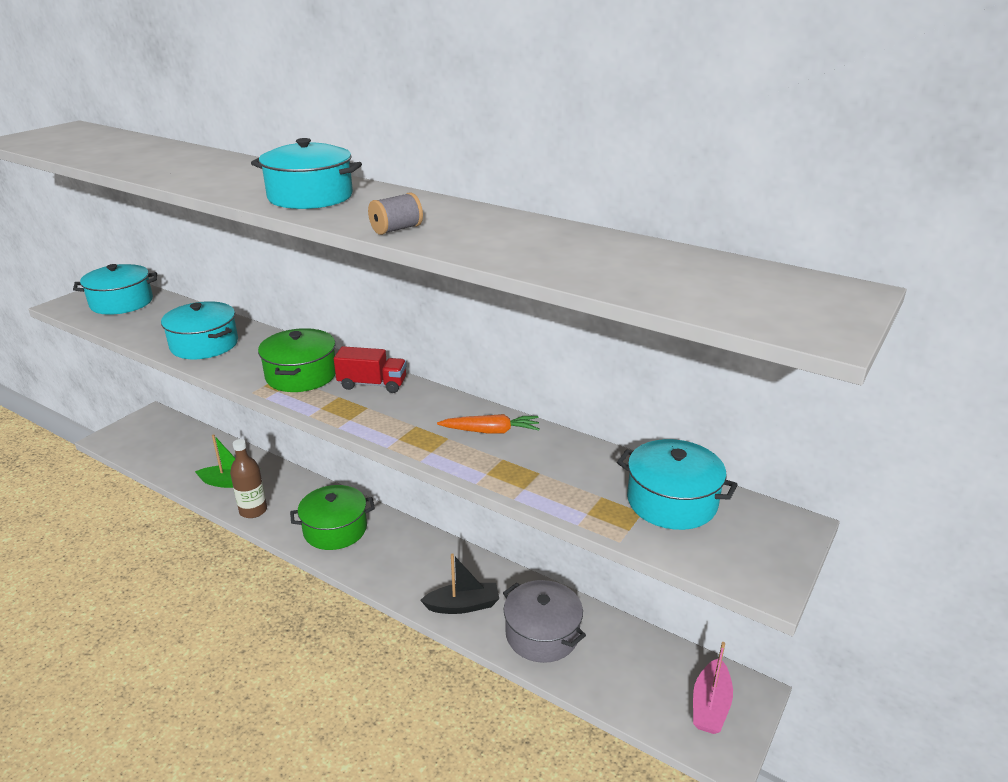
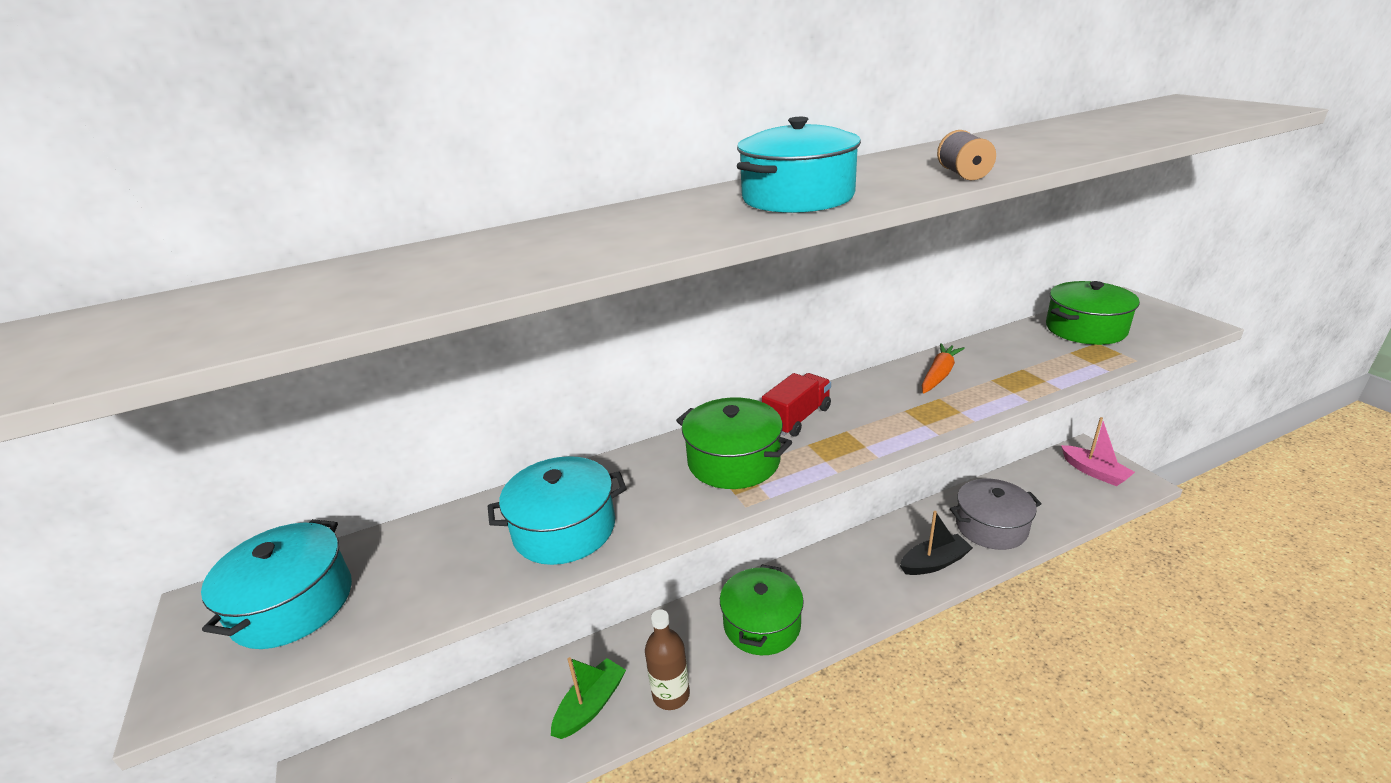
camera: 55 degrees left, 0 degrees up
(463, 605) = (934, 562): black boat -> black boat turned 45 degrees clockwise
(671, 501) = (1085, 329): turquoise pot -> green pot

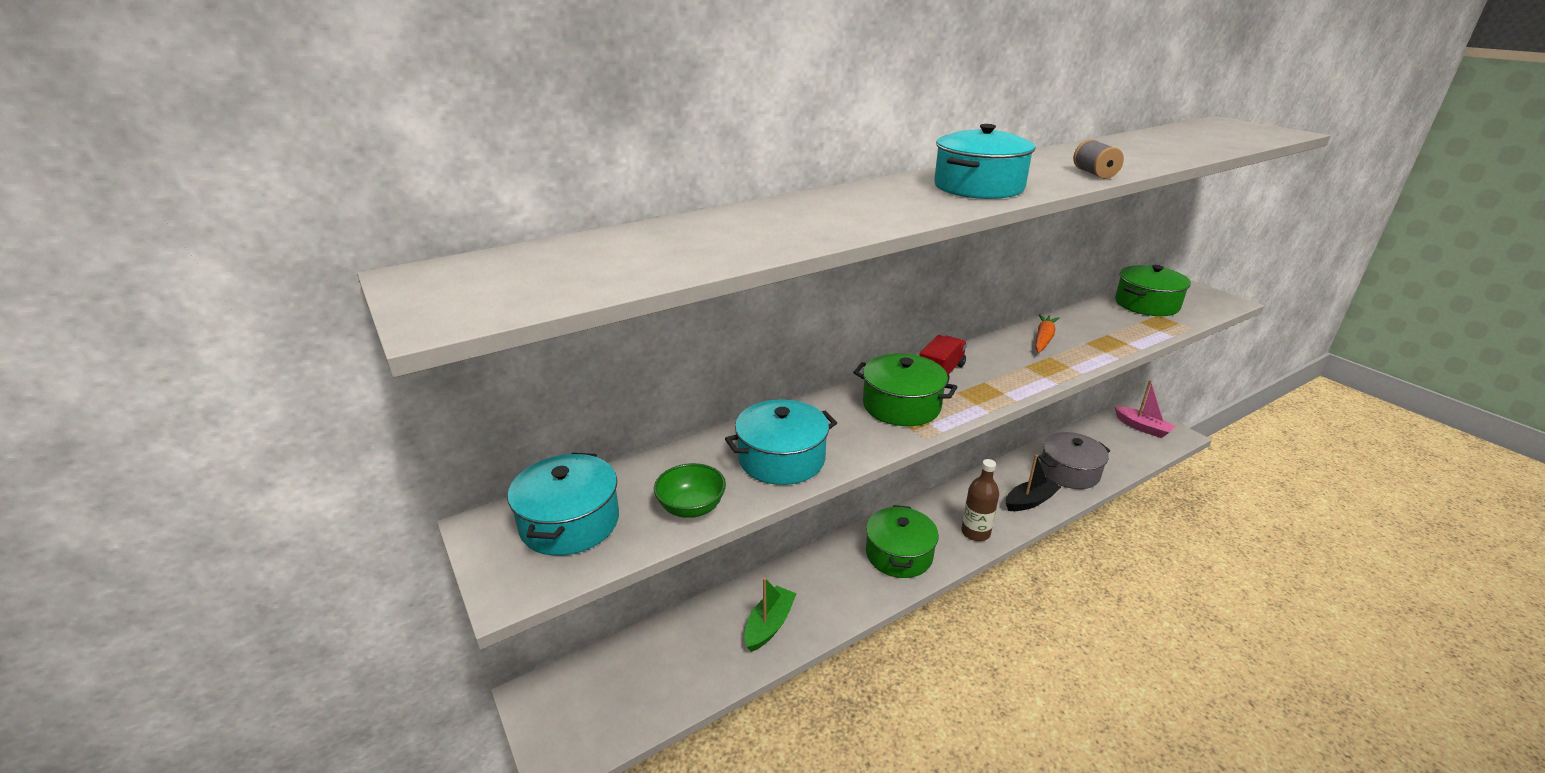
camera: 10 degrees left, 0 degrees up
(433, 591) = (691, 508): none -> green bowl
(671, 694) = (836, 612): brown bottle -> brown bottle (975, 532)

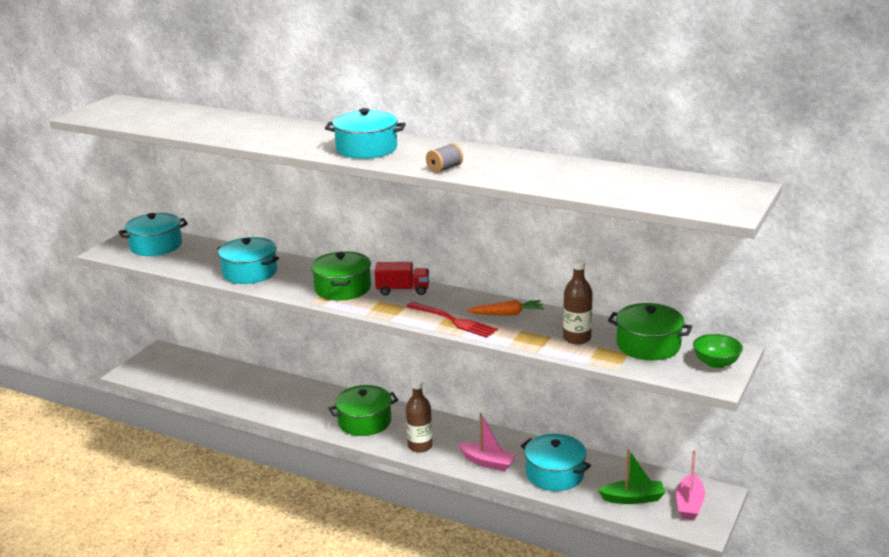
camera: 60 degrees right, 5 degrees down
(691, 508) = (188, 265): green bowl -> green bowl (716, 363)
(769, 625) = (259, 396): green boat -> green boat (633, 498)
(1030, 501) = (487, 462): black boat -> pink boat
(1042, 367) = (453, 321): none -> red fork
(1069, 472) = (555, 474): grey pot -> turquoise pot
(1118, 325) = (577, 338): none -> brown bottle

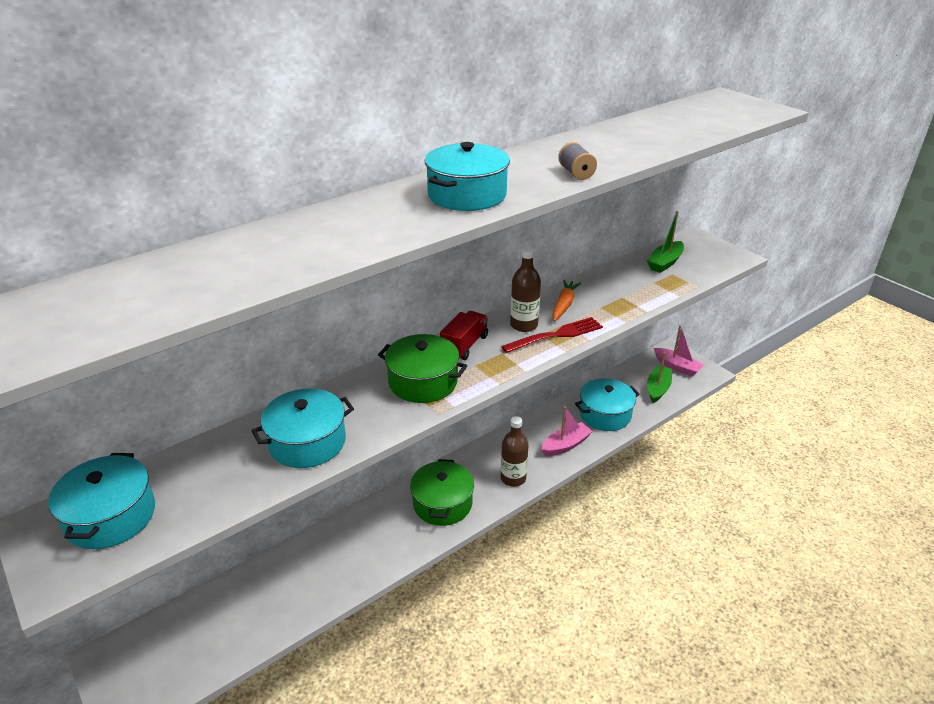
camera: 65 degrees left, 10 degrees up
(577, 338) = (633, 287): brown bottle -> brown bottle (524, 325)
(648, 345) = (665, 263): green pot -> green boat
(716, 363) = (708, 248): green bowl -> none

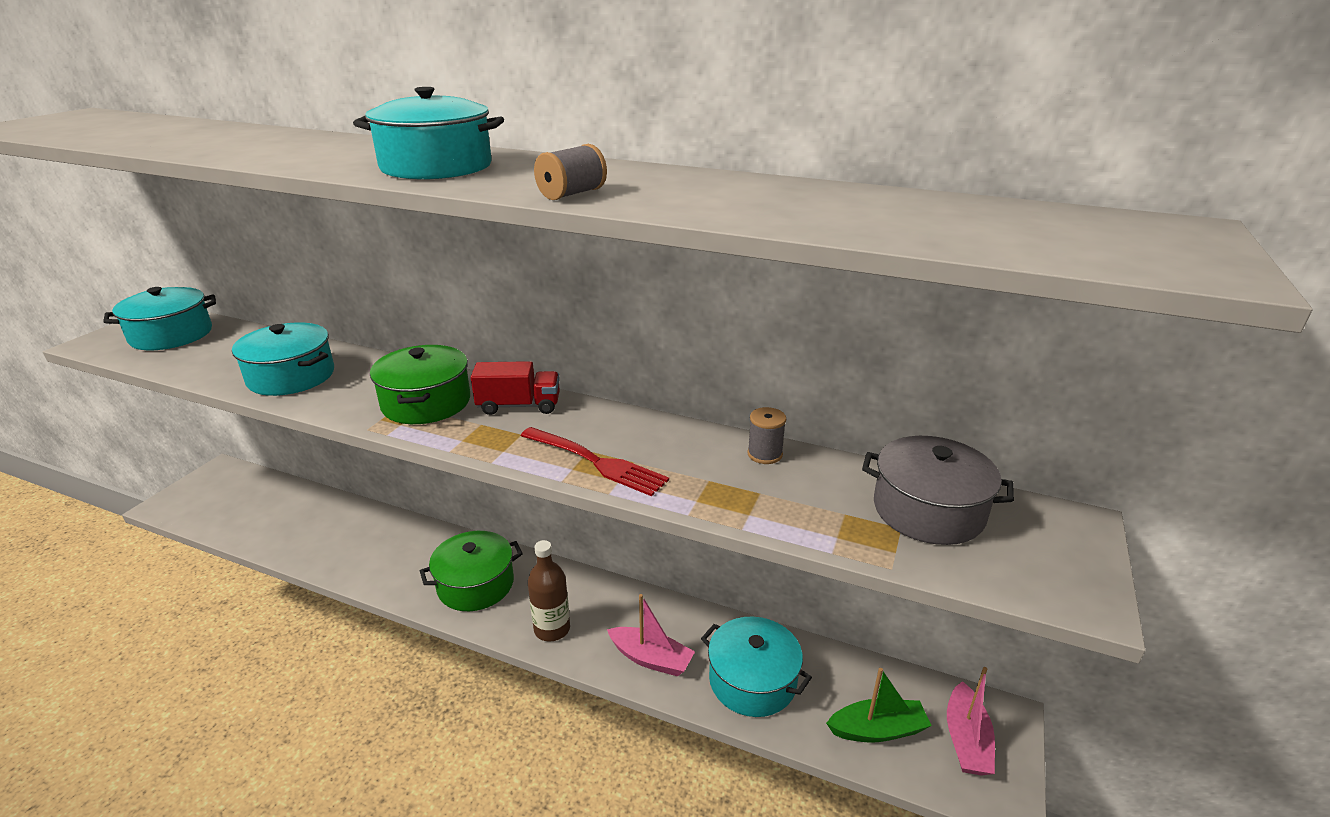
camera: 60 degrees right, 5 degrees down
(524, 325) = (600, 431): brown bottle -> none
(564, 305) = (682, 448): orange carrot -> none
(589, 284) = (764, 454): none -> grey spool
(665, 263) = (928, 510): green boat -> grey pot

